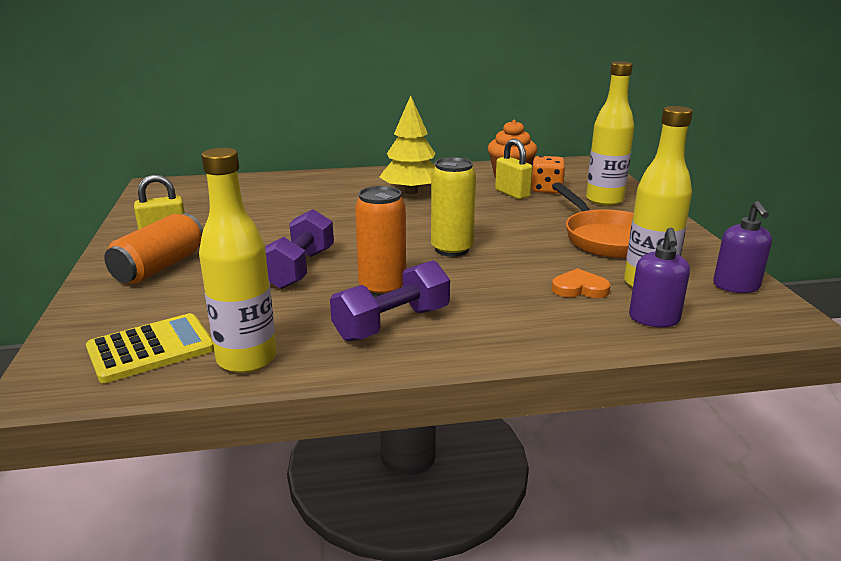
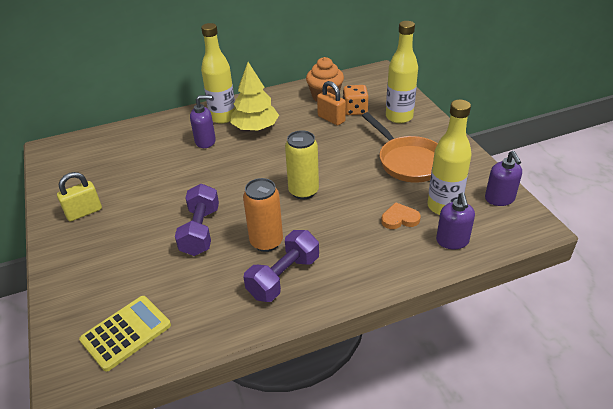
camera: 10 degrees left, 15 degrees up
(159, 267) = (95, 247): orange can -> none
(247, 359) = (196, 330): yellow bottle -> yellow bottle (223, 117)
(343, 196) = (205, 141): none -> purple soap dispenser
(512, 193) = (331, 119): yellow padlock -> orange padlock

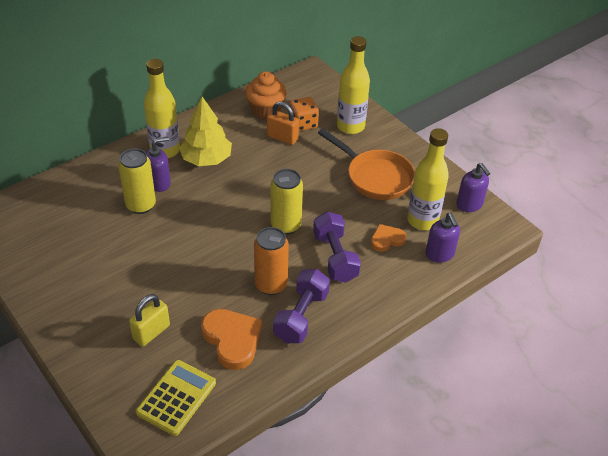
camera: 20 degrees left, 5 degrees up
(84, 212) = (66, 285): yellow padlock -> yellow padlock (151, 332)
(181, 157) = (141, 205): none -> yellow can
(200, 231) = (201, 285): purple dumbbell -> purple dumbbell (335, 257)
(206, 287) = (232, 339): none -> orange heart

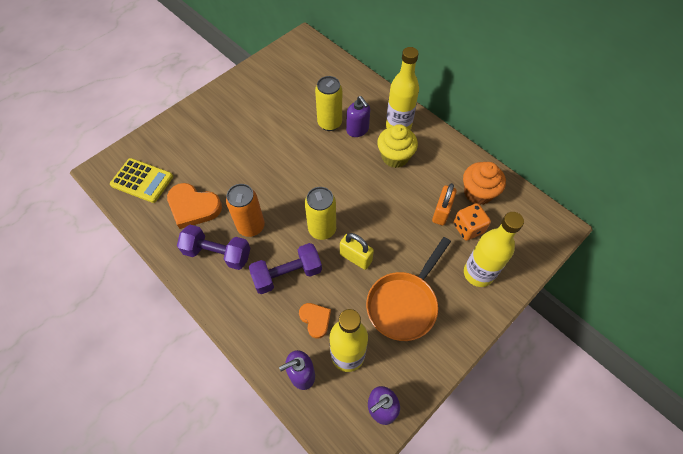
camera: 85 degrees right, 15 degrees up
(151, 332) = (200, 155): yellow padlock -> yellow padlock (355, 257)
(206, 159) = (395, 157): yellow tree -> yellow cupcake
(232, 339) = (193, 207): orange heart -> orange heart turned 60 degrees clockwise

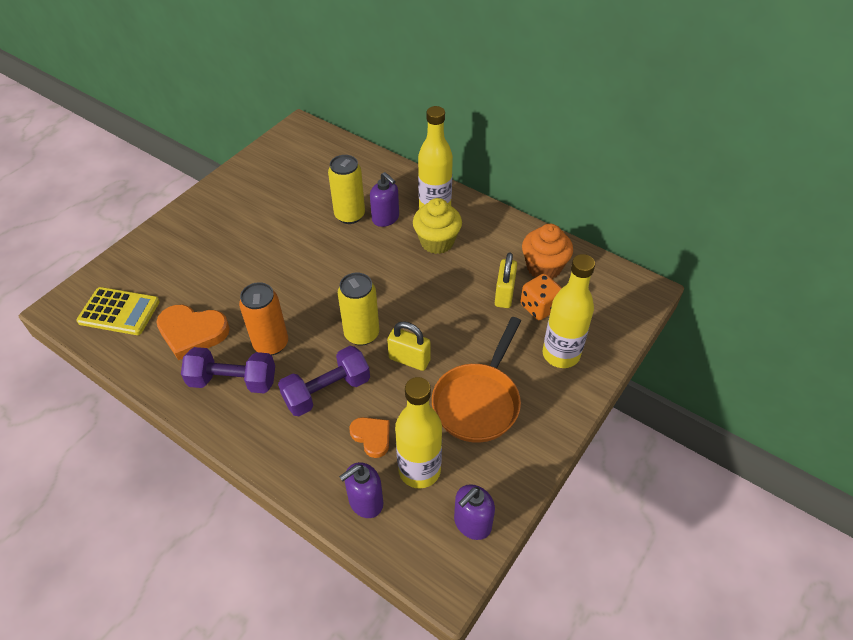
camera: 10 degrees left, 10 degrees down
(441, 212) = (504, 294): orange padlock -> yellow padlock

